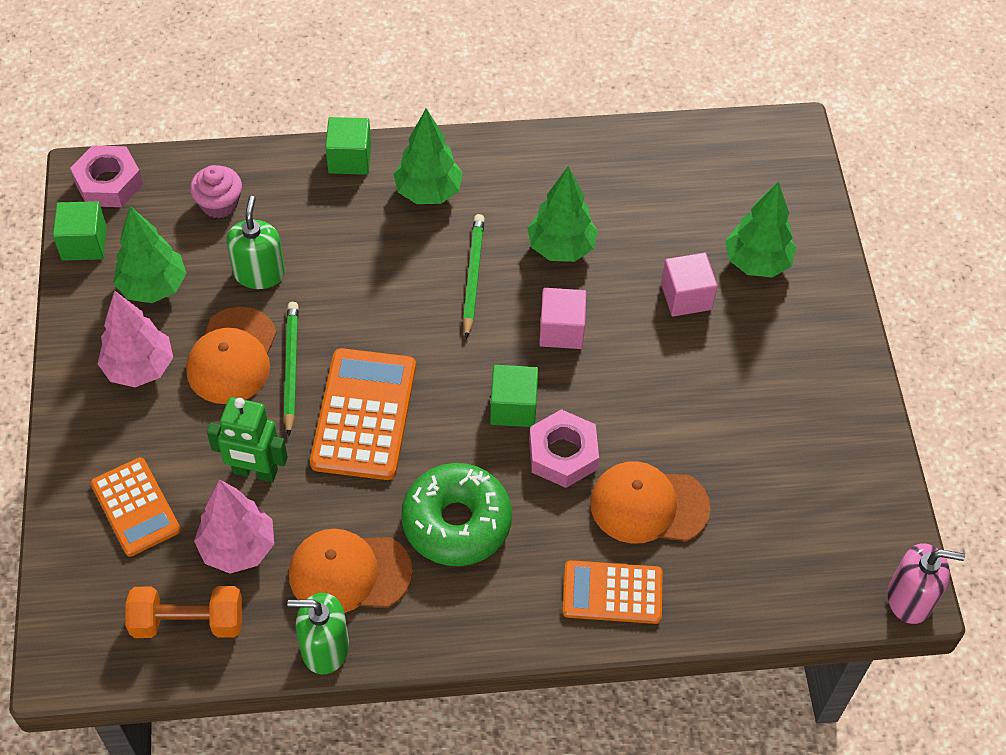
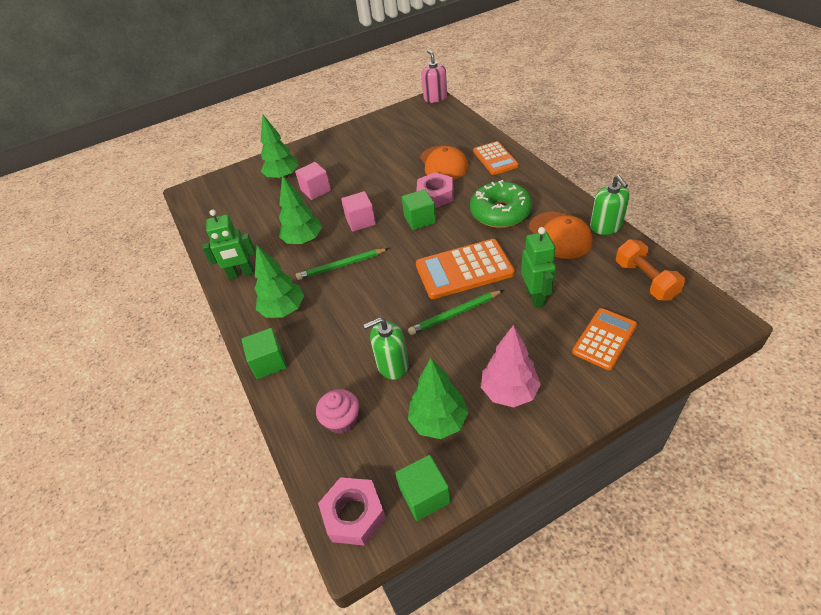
camera: 105 degrees left, 10 degrees down
(232, 356) = (466, 346): orange cap -> none
(238, 548) = (586, 281): pink tree -> none
(534, 162) = (241, 274): none -> green robot

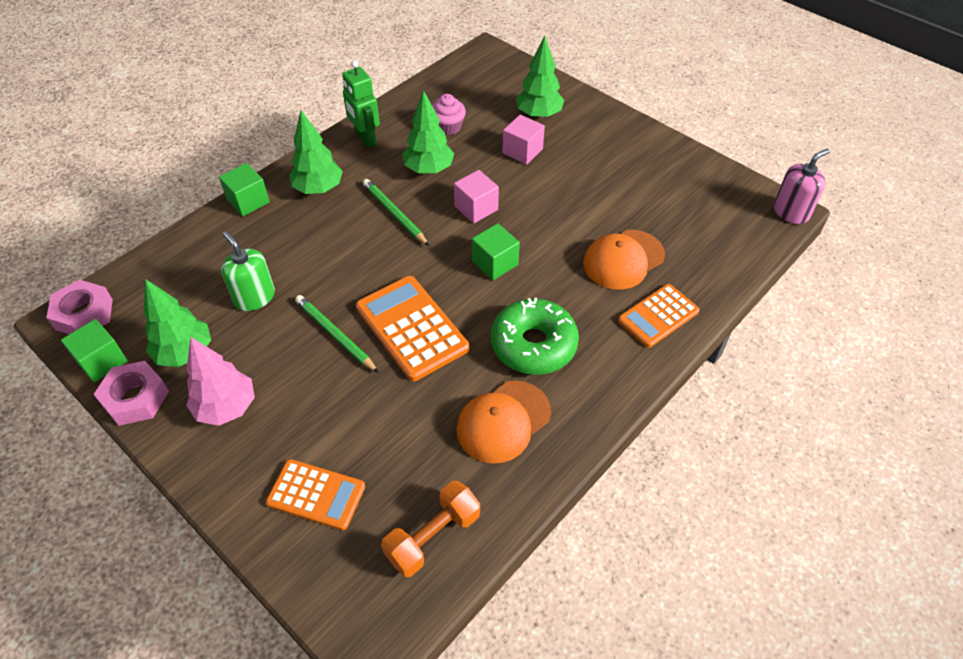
camera: 65 degrees right, 5 degrees up
(342, 420) = (183, 276): pink cupcake -> pink cupcake (448, 127)
(435, 195) = (549, 267): pink nut -> pink nut (135, 398)
(535, 297) = (377, 410): green robot -> none
(606, 226) = (538, 477): green soap dispenser -> none

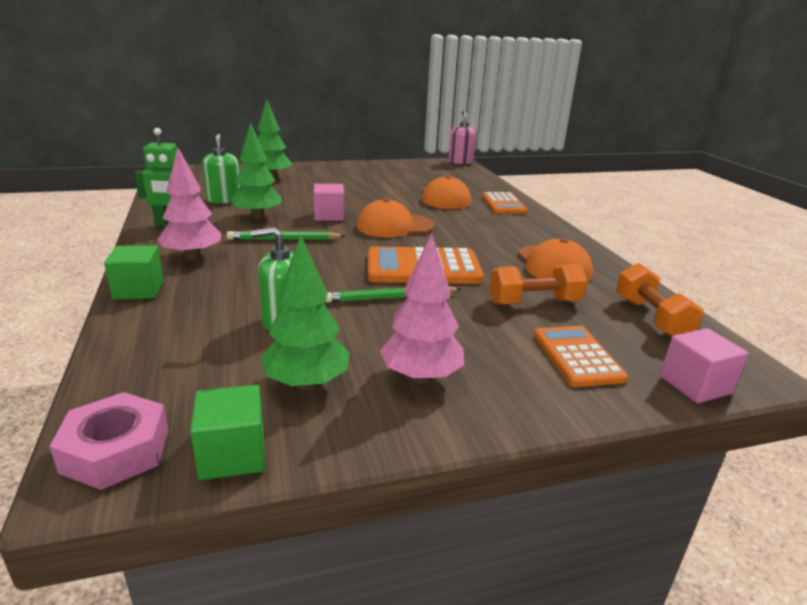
camera: 60 degrees left, 25 degrees down
(135, 398) = (335, 440): pink nut -> none
(316, 495) = (577, 356): orange calculator -> orange calculator turned 60 degrees counterclockwise
(318, 189) = (193, 257): green tree -> pink tree
(399, 434) = (534, 302): none -> orange dumbbell
(448, 127) = (224, 200): pink cupcake -> green soap dispenser
(495, 263) = (395, 226): green cube -> orange cap
(522, 151) = (297, 190): pink cube -> pink cube (695, 385)
(533, 345) = (490, 237): green donut -> none

